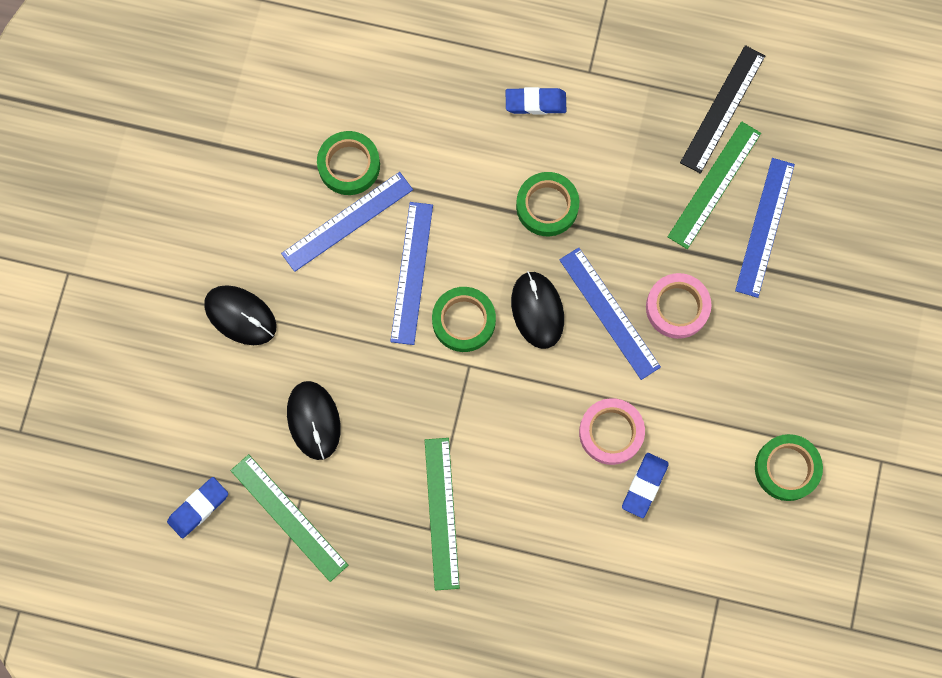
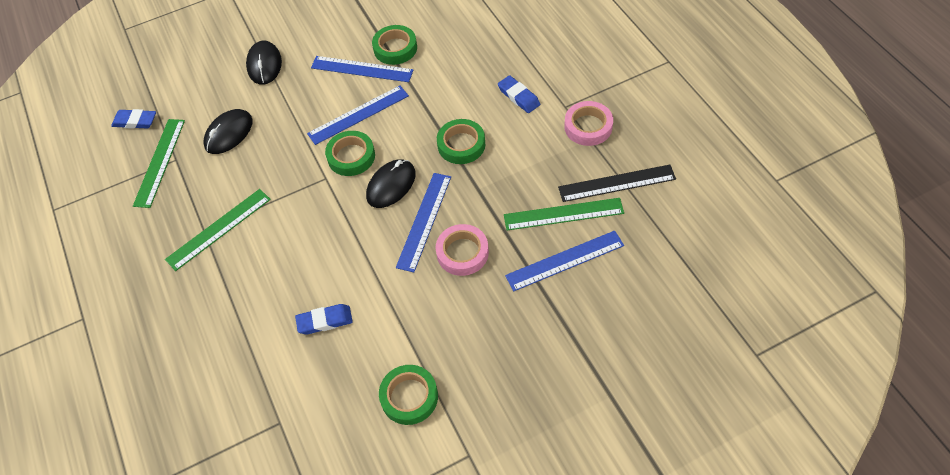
camera: 55 degrees right, 20 degrees down
(611, 432) = (345, 277): pink tape -> pink tape (588, 127)

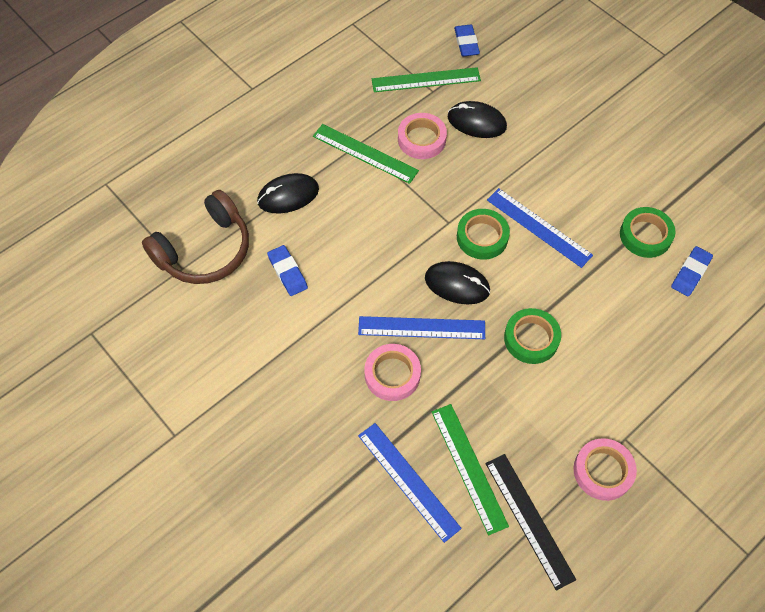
camera: 70 degrees right, 5 degrees up
(226, 179) = (421, 139): none -> pink tape
(264, 65) = (575, 121): black mouse -> black mouse (288, 195)
(267, 396) = (205, 250): none -> brown headphones
(362, 69) = (603, 211): blue ruler -> none
(409, 397) = (224, 367): green tape -> none
(518, 96) = (621, 383): blue eraser -> blue eraser (690, 273)

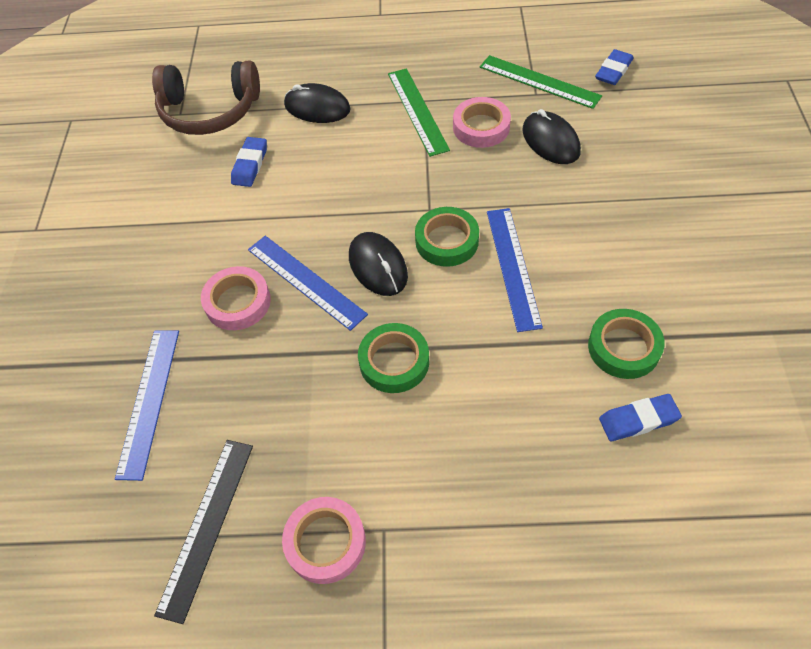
camera: 45 degrees right, 5 degrees down
(468, 467) = (209, 432): green ruler -> none

